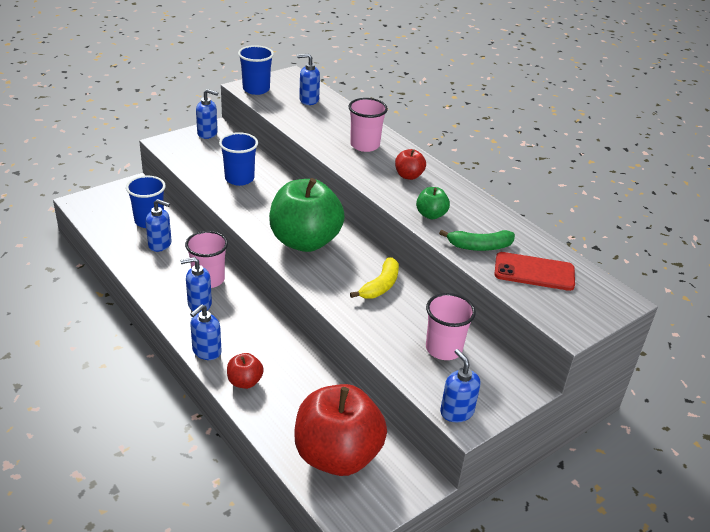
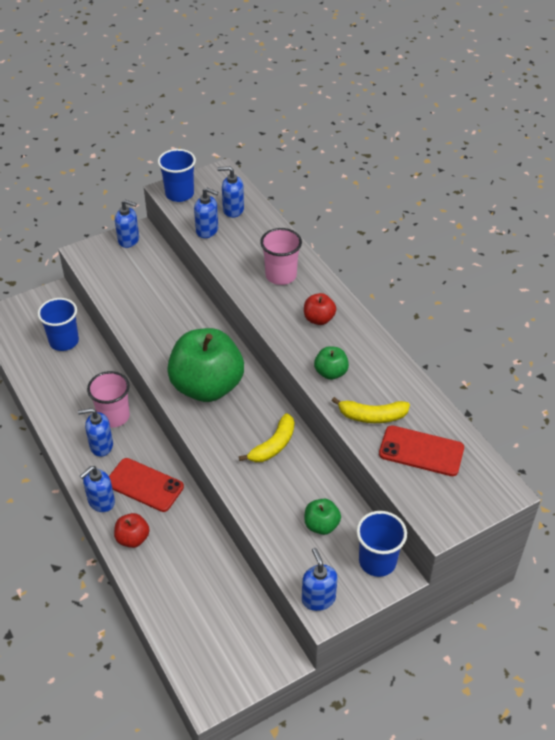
camera: 10 degrees right, 10 degrees up
(160, 244) = (71, 371): blue soap dispenser -> blue soap dispenser (207, 230)
(239, 179) = (153, 303): blue cup -> blue cup (377, 561)
(249, 335) = (144, 485): none -> red phone
(337, 455) = (207, 625): red apple -> none
(443, 349) = (321, 525): pink cup -> green apple
(479, 246) = (372, 416): green banana -> yellow banana

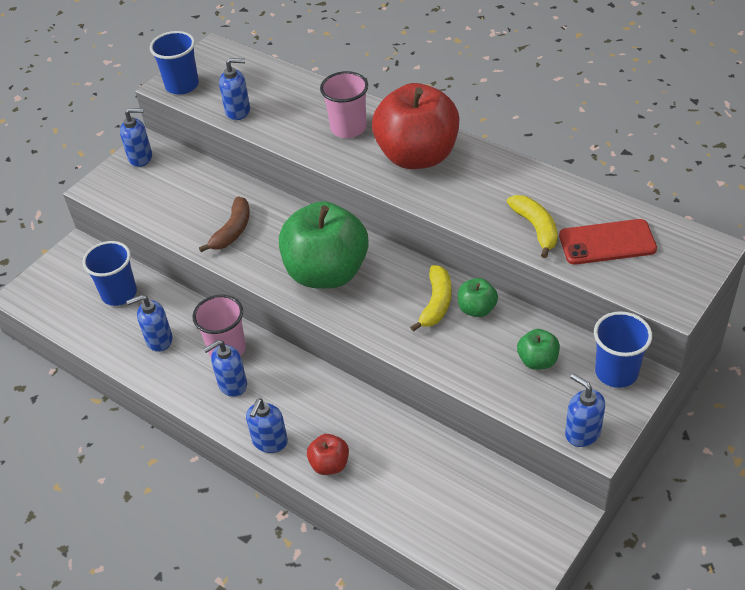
camera: 20 degrees left, 0 degrees up
(144, 485) = (307, 405): red phone -> none
(159, 325) = (232, 231): none -> brown banana
(233, 210) = (252, 82): blue soap dispenser -> blue soap dispenser (159, 340)
(319, 319) = (417, 156): red apple -> red apple, size x2.29
(331, 373) = (465, 203): green apple -> green apple (477, 309)
(372, 416) = (536, 228): yellow banana -> yellow banana turned 90 degrees counterclockwise

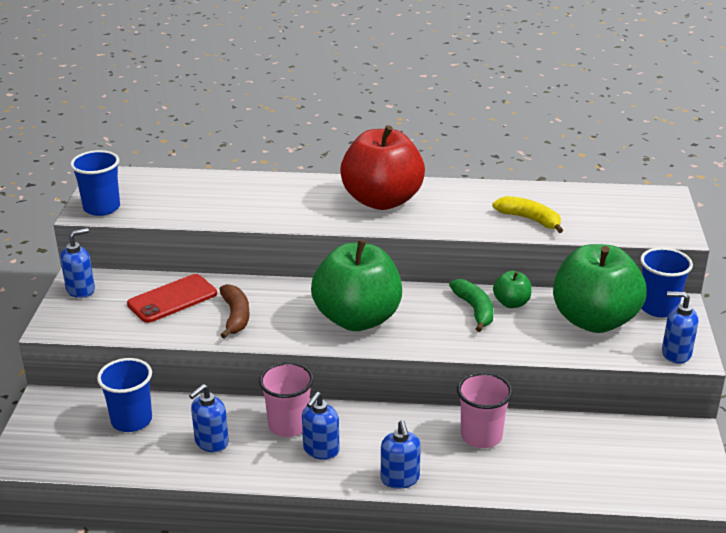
camera: 35 degrees left, 15 degrees down
(238, 111) = (181, 212): blue soap dispenser -> none
(329, 464) = (471, 474): red apple -> none
(348, 128) = (300, 198): pink cup -> pink cup (481, 436)
(436, 303) = (475, 310): yellow banana -> green banana
(537, 361) = (594, 320): green apple -> green apple, size x2.29
(607, 242) = (592, 213): red phone -> red phone (172, 299)

